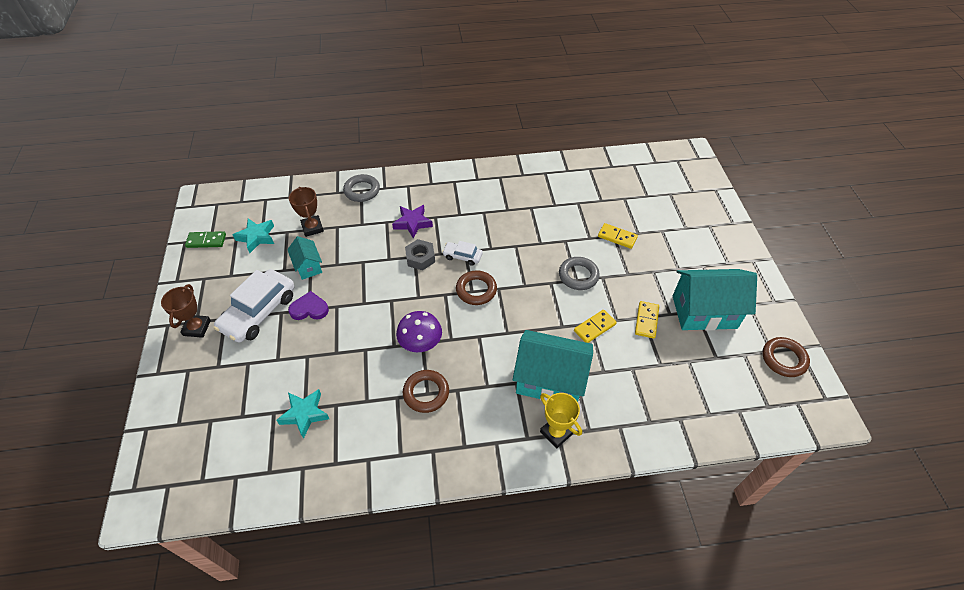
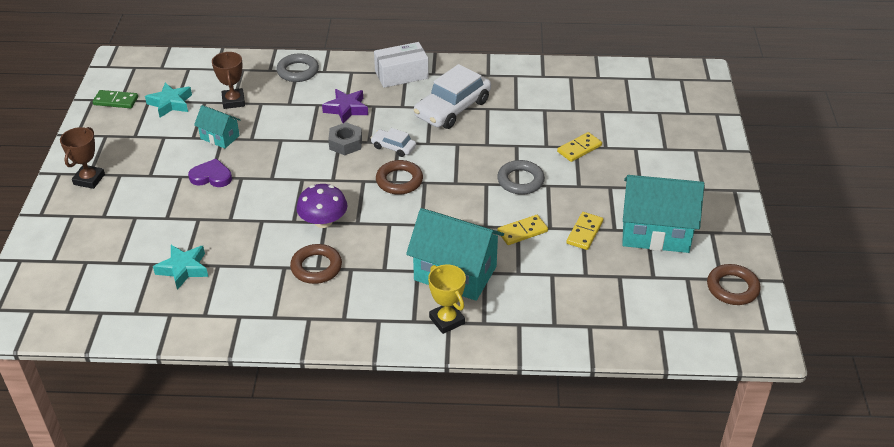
camera: 10 degrees right, 10 degrees down
(259, 312) = (157, 173): white car -> white car (452, 108)
(308, 266) = (220, 137): turquoise house -> turquoise house turned 45 degrees counterclockwise
(451, 183) = (401, 75): none -> white box
(617, 237) = (579, 148): yellow domino -> yellow domino turned 75 degrees counterclockwise

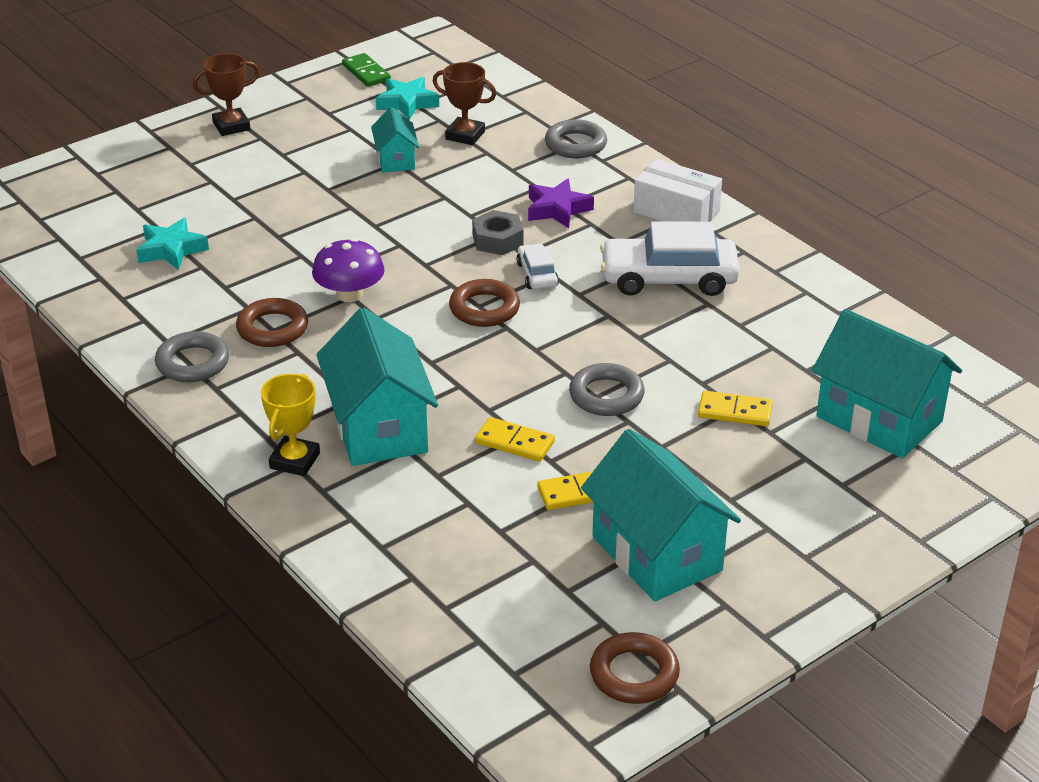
camera: 50 degrees right, 5 degrees down
(211, 176) = (328, 189): purple heart -> none
(233, 101) = (465, 135): brown trophy -> brown trophy turned 75 degrees clockwise
(308, 316) = (192, 363): none -> grey ring
(632, 111) = (879, 419): none -> turquoise house

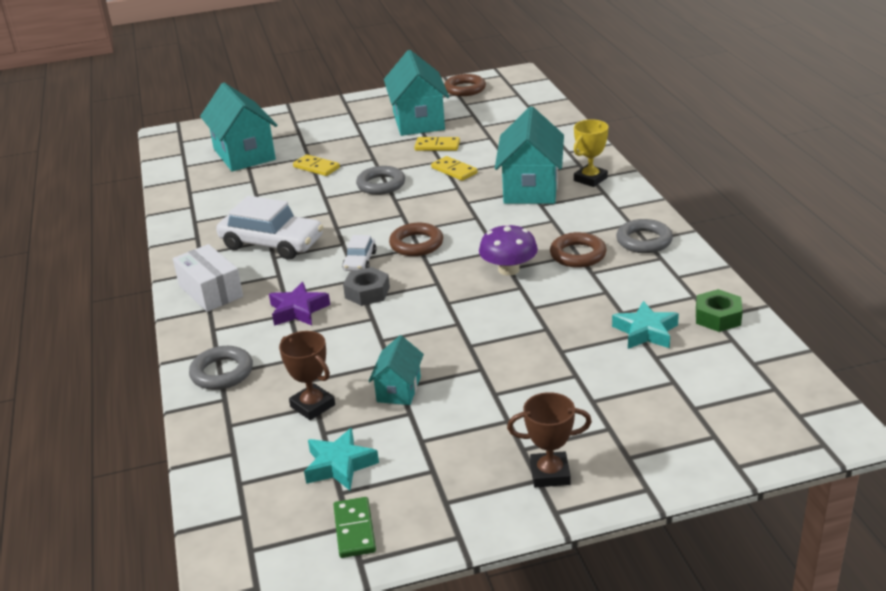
camera: 155 degrees left, 5 degrees down
(95, 278) = (718, 317): none -> green nut

